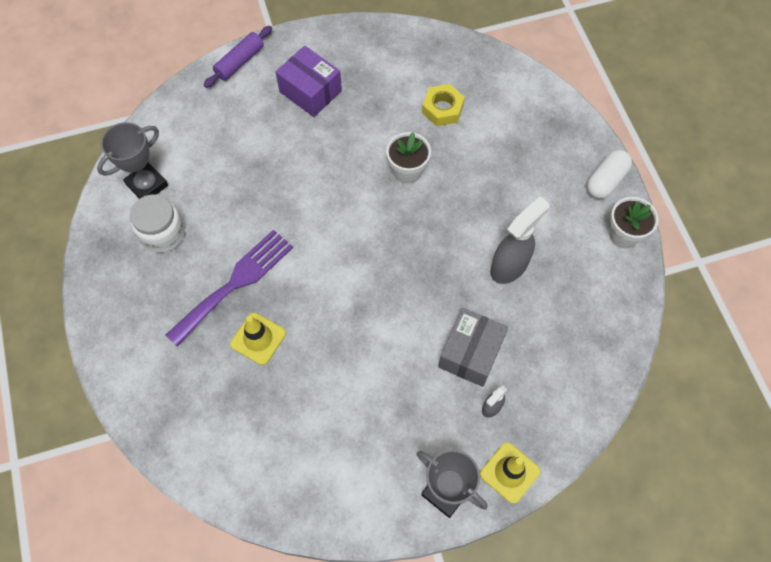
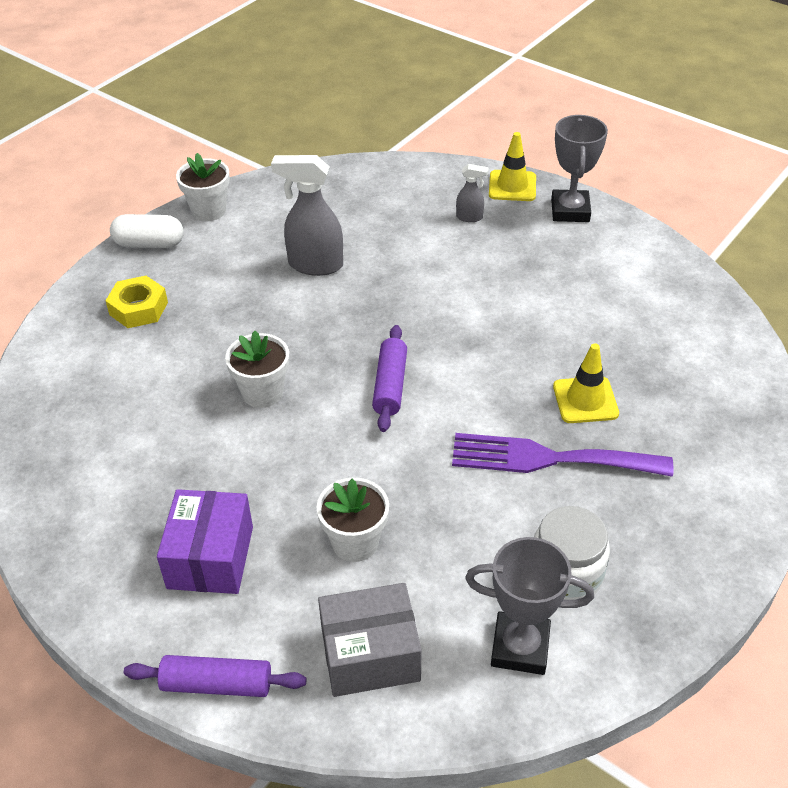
camera: 125 degrees left, 20 degrees down
(265, 154) = (355, 542): none -> white flower pot
(359, 239) = (390, 385): none -> purple rolling pin
(442, 109) = (142, 407): yellow nut -> yellow nut (138, 308)
(471, 353) = (433, 250): grey box -> grey box (370, 654)

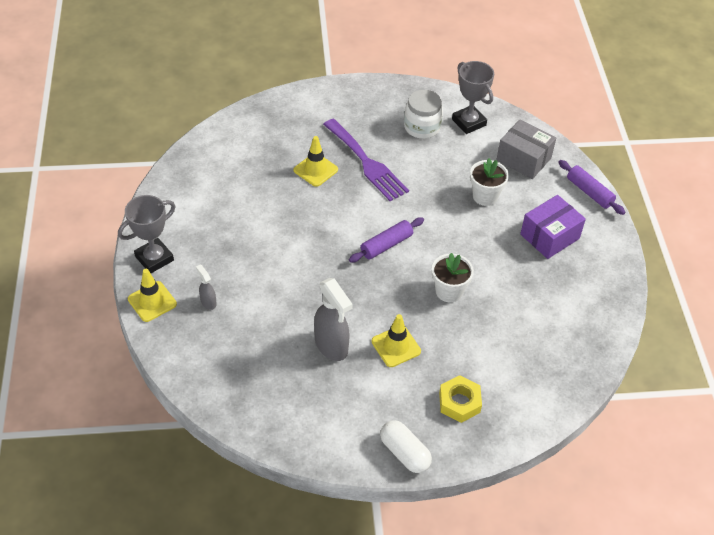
camera: 135 degrees left, 5 degrees up
(209, 210) = (339, 450): white flower pot -> none
(255, 306) = (396, 346): none -> yellow traffic cone

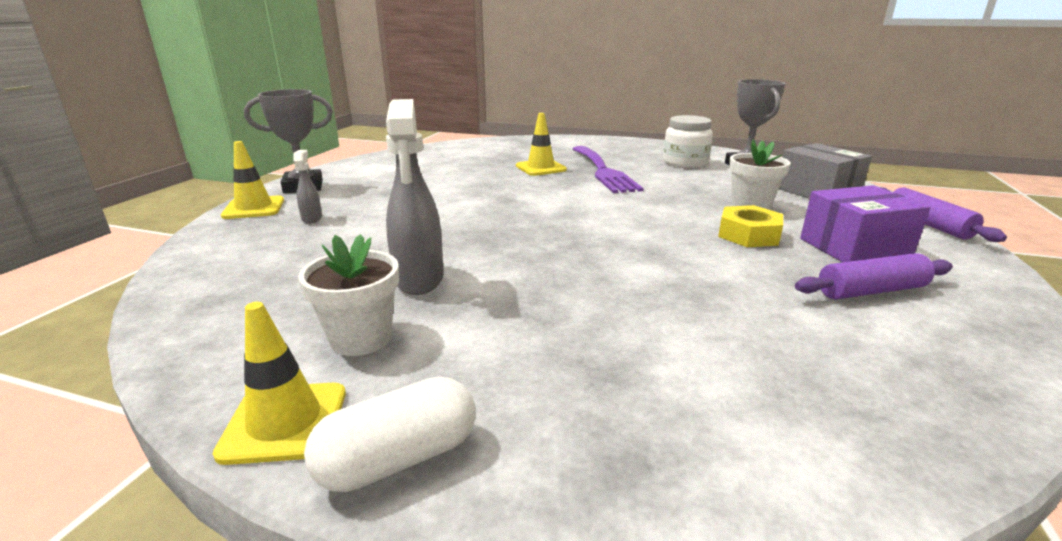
camera: 25 degrees right, 25 degrees down
(386, 245) = (584, 217): purple rolling pin -> purple rolling pin (871, 291)
(396, 346) = (521, 300): yellow traffic cone -> yellow traffic cone (285, 422)
(404, 453) = (398, 458): white capsule -> white capsule turned 75 degrees clockwise
(449, 291) = (654, 265): white flower pot -> white flower pot (361, 338)
(459, 402) = (593, 402): yellow nut -> yellow nut (748, 235)

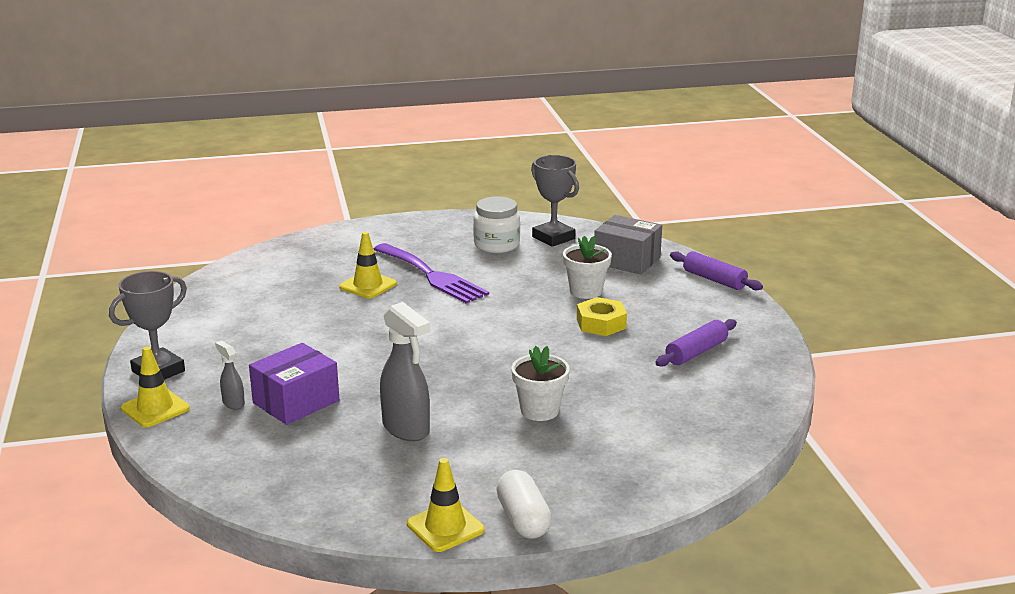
camera: 30 degrees left, 0 degrees up
(361, 338) = (423, 477): white flower pot -> white flower pot (539, 410)
(398, 458) = (523, 519): white capsule -> white capsule turned 45 degrees counterclockwise
(854, 247) = (674, 317): purple box -> purple box (296, 402)

